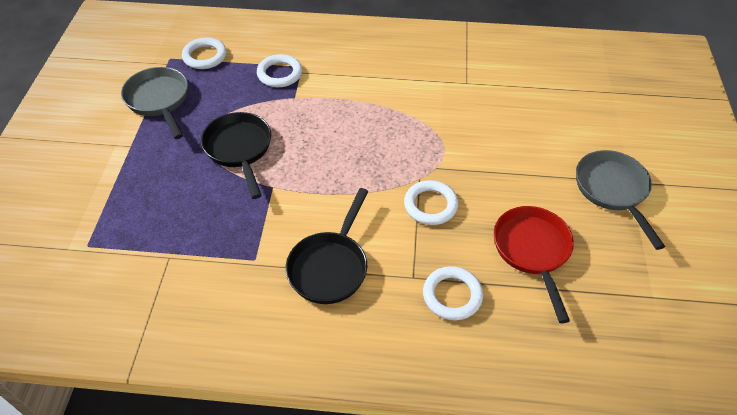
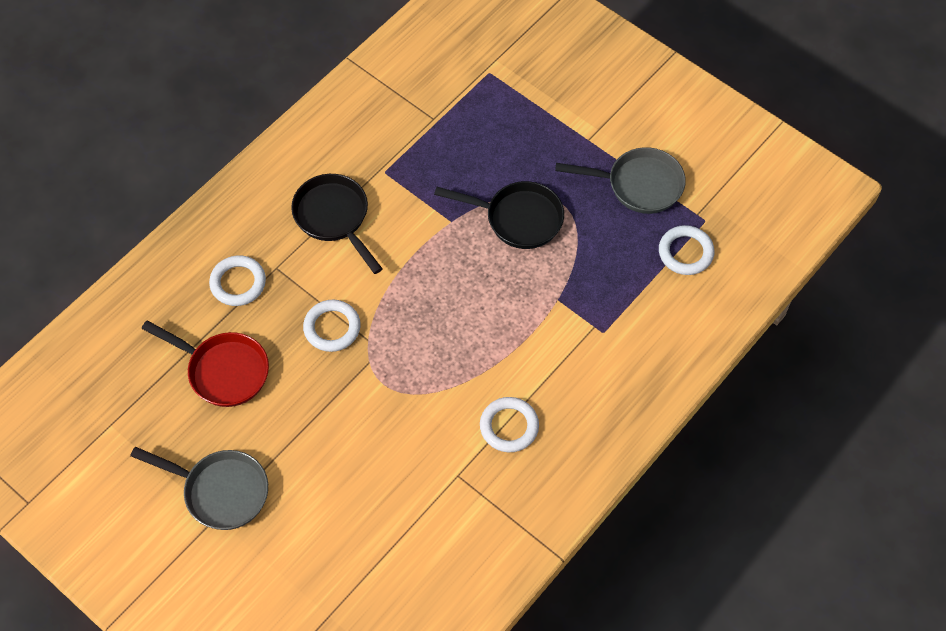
camera: 125 degrees right, 10 degrees up
(279, 74) = (605, 306): white ring -> white ring (509, 426)

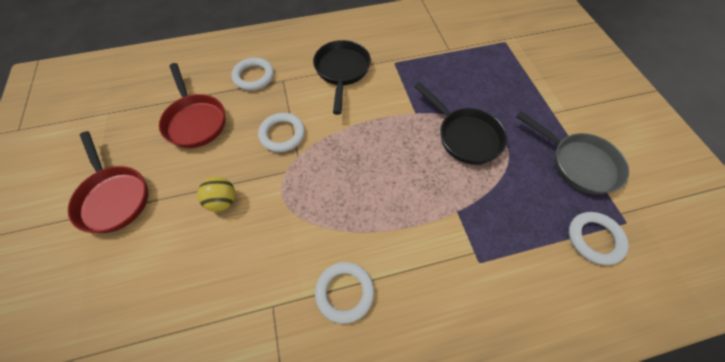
camera: 35 degrees right, 0 degrees up
(220, 491) = (114, 197): grey pan -> red pan
(333, 426) = (223, 201): none -> yellow ball

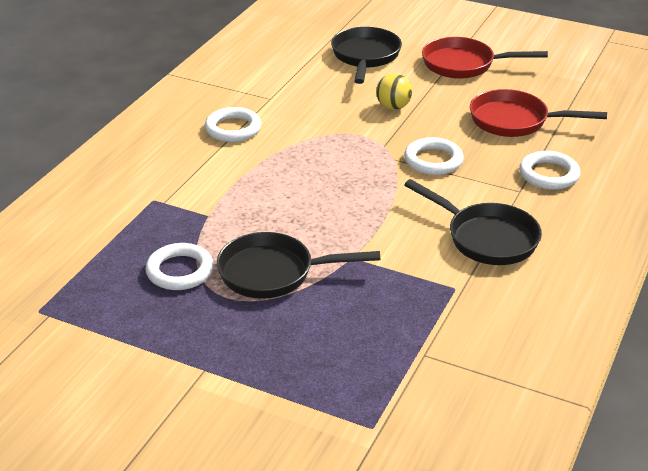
camera: 130 degrees right, 25 degrees down
(137, 284) = (365, 57): none -> black pan
(578, 163) = (127, 331): grey pan -> none
(594, 239) = (63, 276): white ring -> white ring (180, 271)

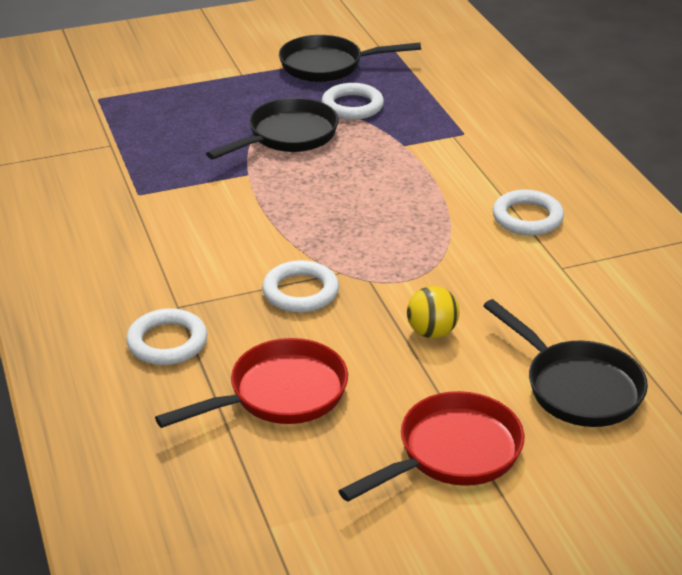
camera: 135 degrees right, 0 degrees up
(486, 238) = (158, 244): black pan -> black pan (328, 66)

